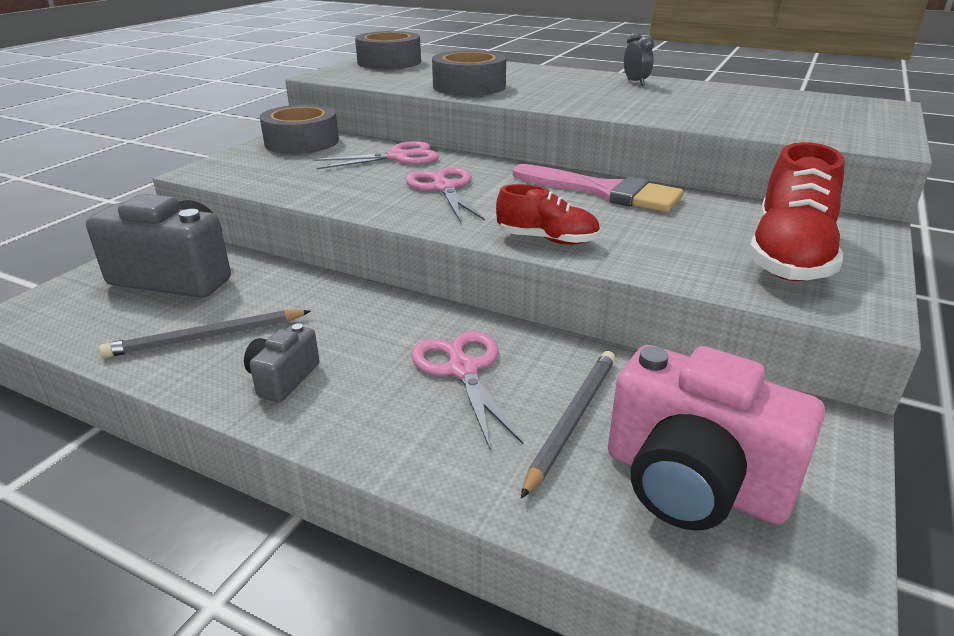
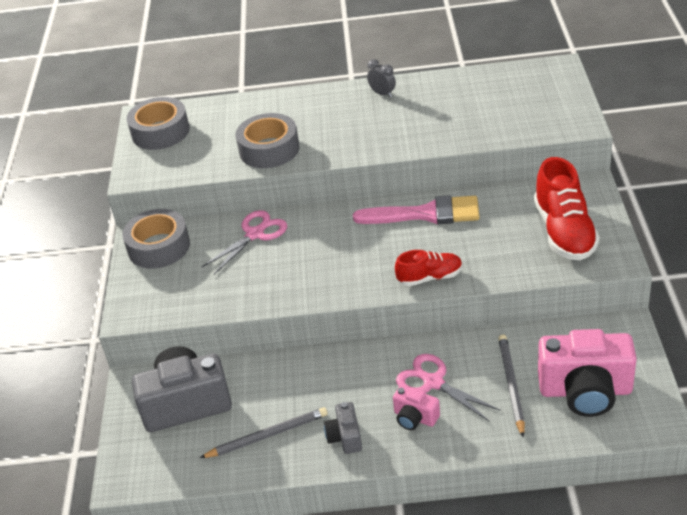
camera: 25 degrees left, 10 degrees up
(206, 337) = (267, 435): grey pencil -> grey pencil turned 150 degrees counterclockwise
(393, 398) = (415, 418): none -> pink camera
(444, 188) = (322, 255): pink scissors -> none

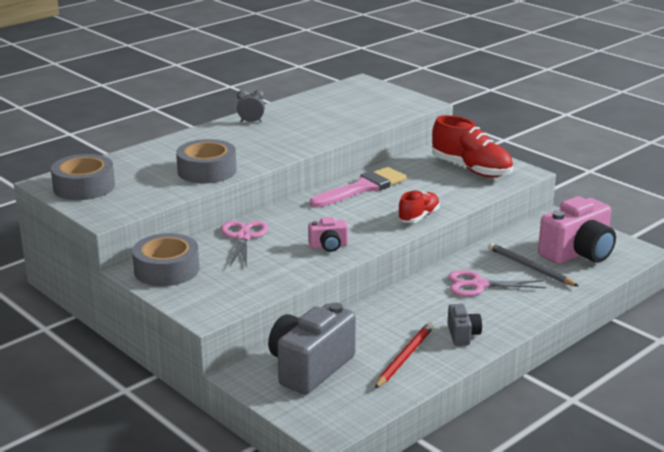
camera: 45 degrees left, 15 degrees down
(267, 435) = (404, 357): grey pencil -> red pencil
(345, 437) = (462, 335): grey camera -> grey camera turned 135 degrees counterclockwise
(415, 418) = (494, 306): pink camera -> pink camera (328, 246)

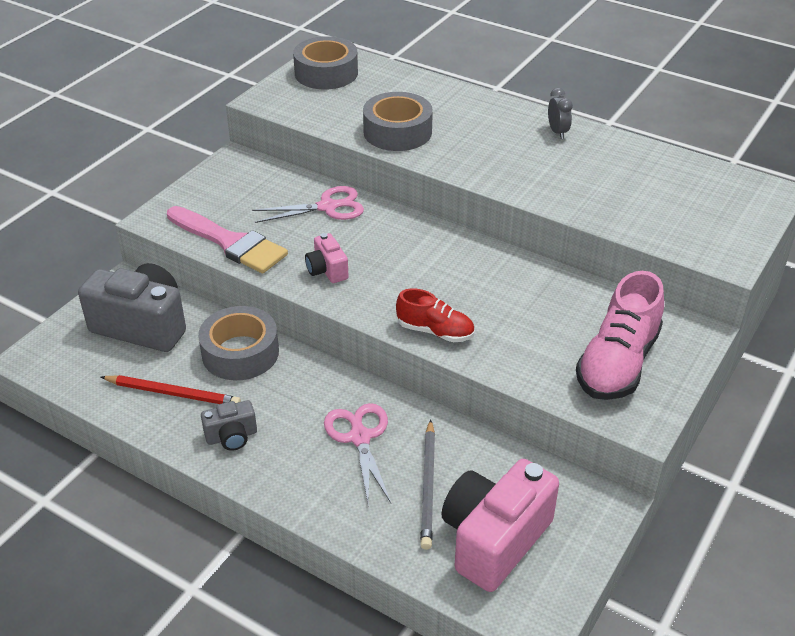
camera: 75 degrees right, 15 degrees up
(166, 270) = (240, 176): grey tape -> grey tape (240, 353)
(362, 188) = (498, 271): pink brush -> pink brush (230, 243)
(471, 169) = (617, 363): red shoe -> pink shoe
(530, 267) = (428, 486): grey pencil -> grey pencil turned 150 degrees clockwise
(578, 253) = (494, 539): pink camera -> pink camera turned 90 degrees clockwise

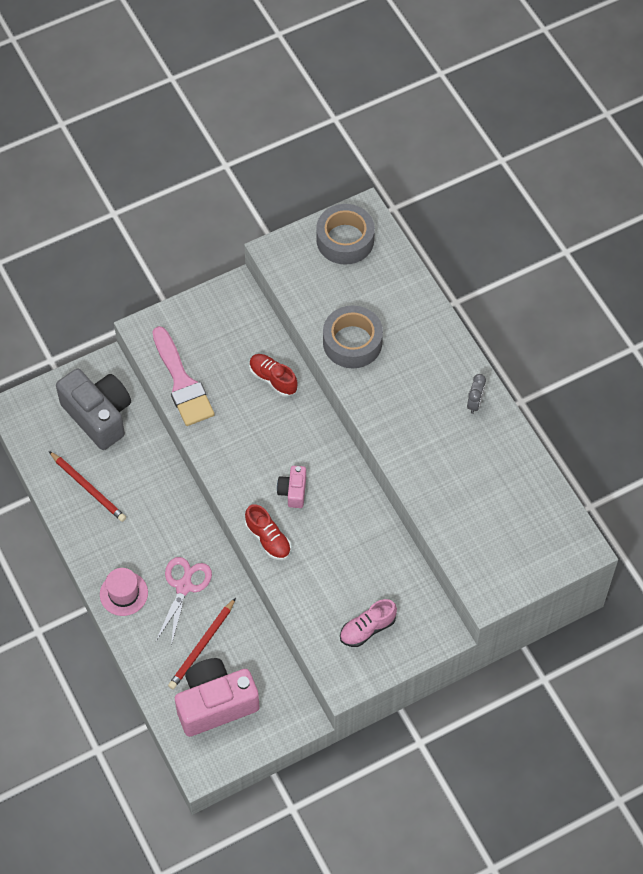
camera: 30 degrees right, 20 degrees up
(232, 436) = (106, 543): grey camera -> none
(240, 353) = (149, 474): grey tape -> none
(290, 477) = (123, 593): none -> pink hat
(327, 270) = (232, 445): pink camera -> pink camera (293, 491)
(328, 207) = (273, 379): pink scissors -> red shoe
(428, 486) = (202, 646): grey pencil -> red pencil
(617, 363) = (367, 629): pink shoe -> pink shoe, size x0.58

